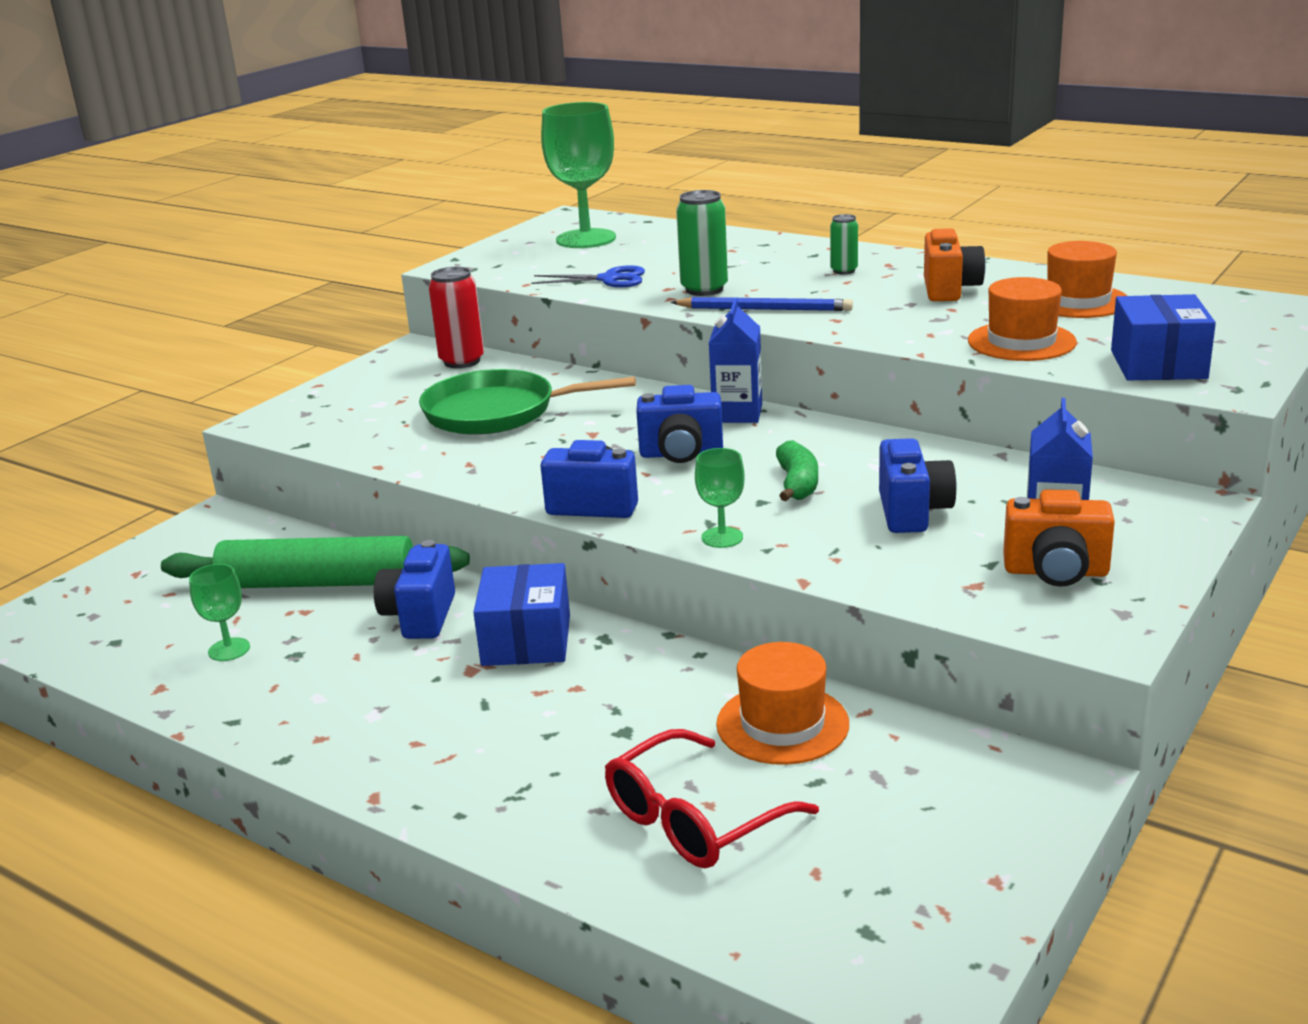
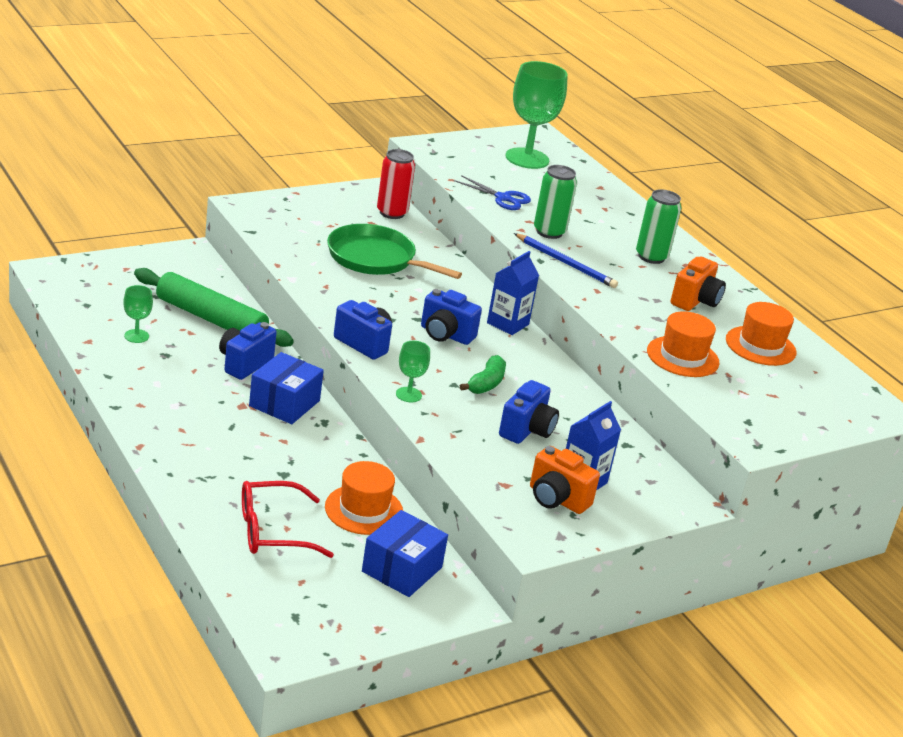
camera: 20 degrees right, 5 degrees up
(844, 271) = (651, 257): green can -> green can, size x1.71
(1158, 364) = (738, 409): blue box -> blue box (402, 569)

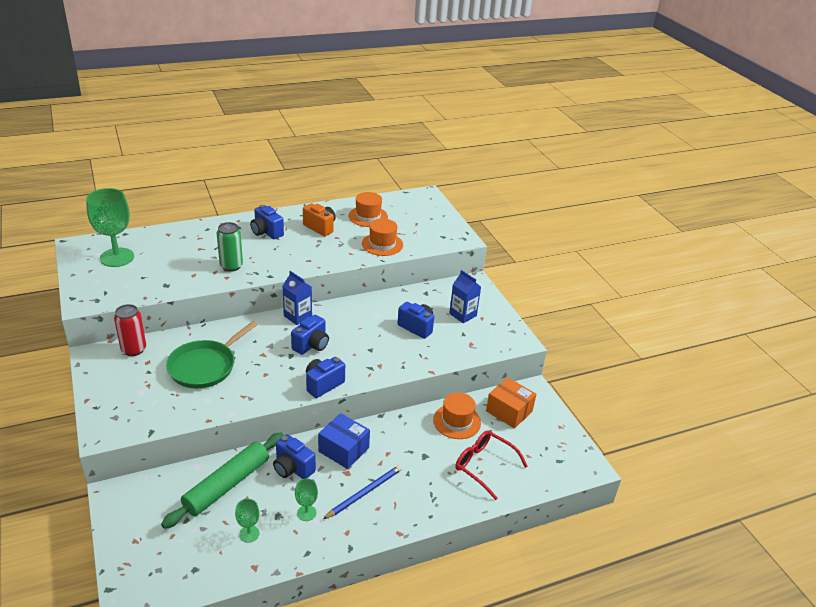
camera: 80 degrees left, 5 degrees up
(272, 531) = (484, 466): red glasses -> red glasses turned 135 degrees clockwise
(402, 569) = (509, 411): blue box -> orange box
(408, 395) = (383, 371): green goblet -> green goblet (306, 513)
(486, 383) = (368, 336): green banana -> none
(503, 198) = (179, 278): blue scissors -> none
(556, 499) = (481, 327): orange camera -> none
(566, 263) = (274, 266): blue pencil -> blue pencil (365, 493)
(651, 257) = (266, 232): green can -> blue camera

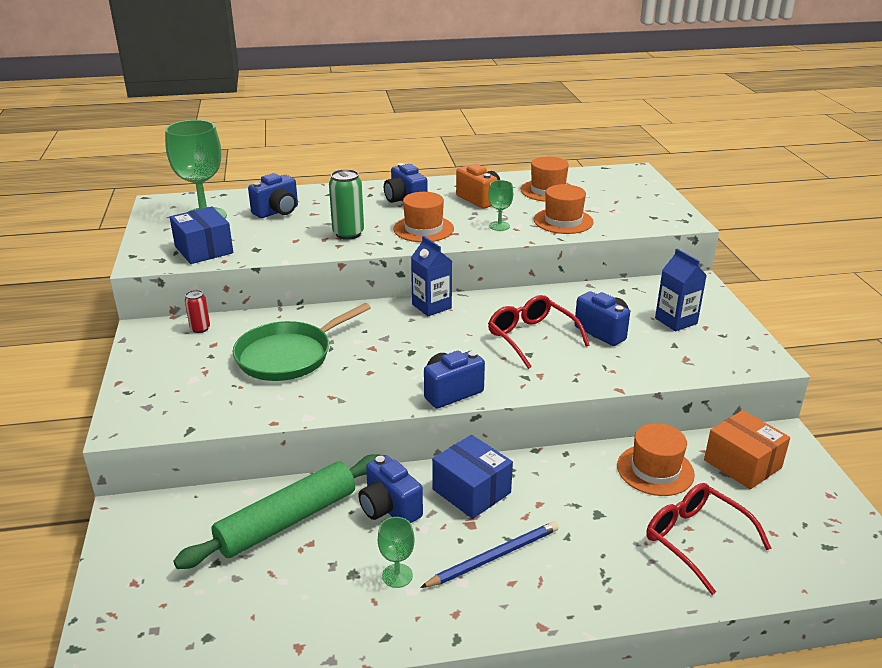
camera: 15 degrees right, 5 degrees down
(126, 288) = (204, 250): none -> blue box
(134, 349) = (200, 328): red can -> red can, size x0.58
(249, 534) = (302, 595): green goblet -> green goblet (499, 226)
(285, 258) = (423, 229): none -> orange hat
(311, 345) = (443, 342): blue camera -> blue camera (277, 212)
(370, 336) = (531, 337): none -> red glasses

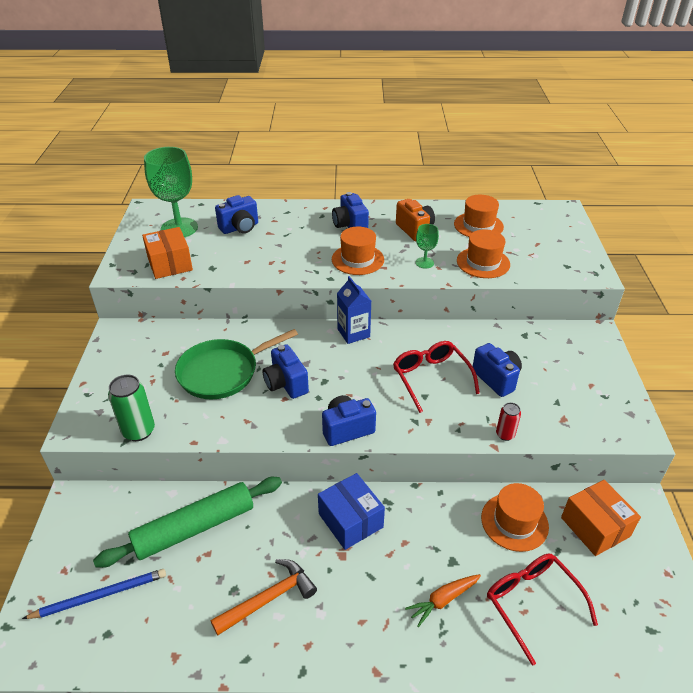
camera: 10 degrees right, 10 degrees up
(200, 328) = (159, 335): red can -> red can (505, 434)
(204, 250) = (170, 264): blue box -> orange box
(348, 234) = (292, 258): green can -> green can (139, 431)
(389, 509) = (279, 528): blue camera -> blue camera (286, 384)
(397, 575) = (269, 598): green goblet -> orange hammer
(494, 557) = (353, 592): blue pencil -> blue pencil (100, 595)
(598, 550) = (443, 600): none -> orange carrot
(676, 321) = (565, 375): blue carton -> none

